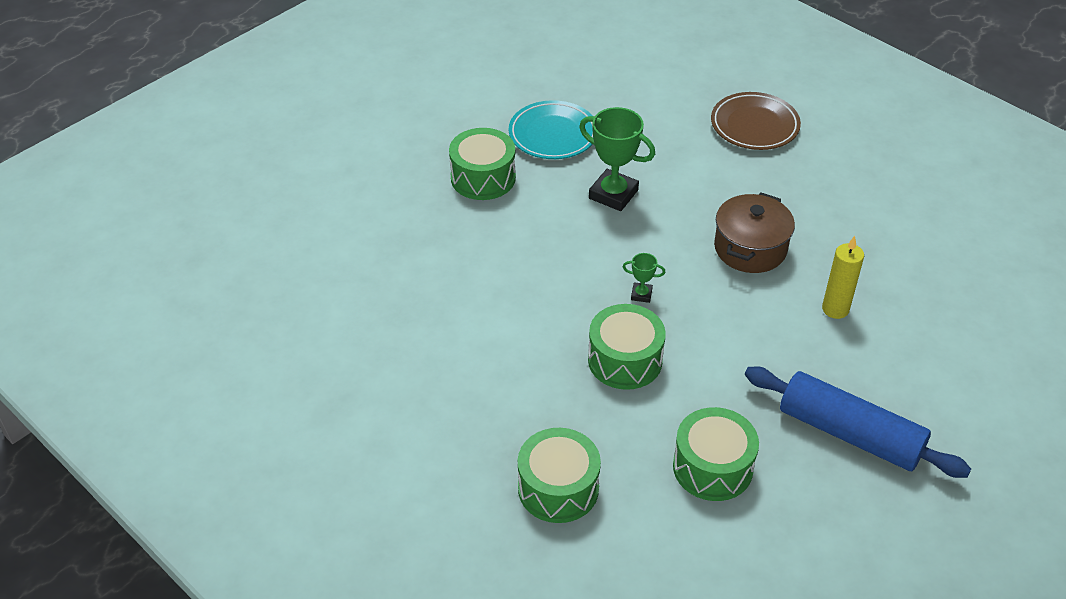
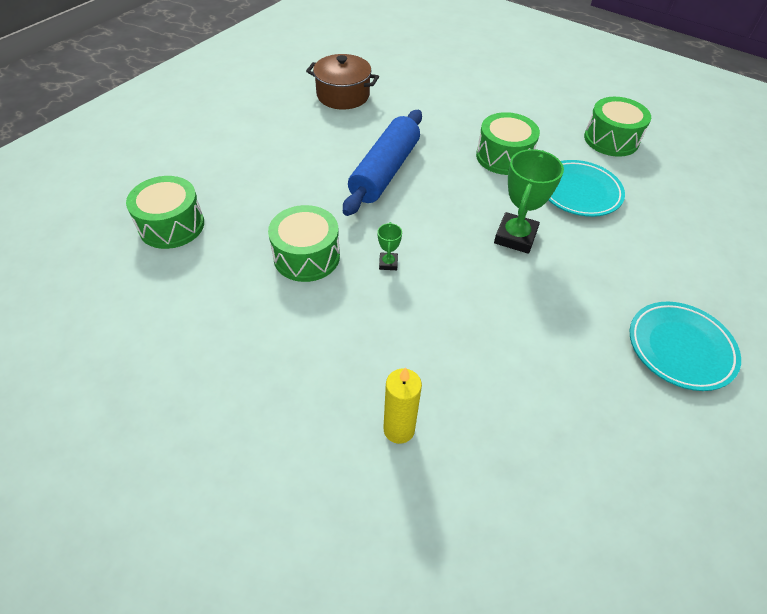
camera: 80 degrees right, 5 degrees up
(712, 467) = (183, 322): green drum -> green drum (611, 139)
(750, 248) = (474, 347): brown pot -> brown pot (343, 95)
(754, 126) = (680, 348): brown plate -> turquoise plate
(849, 434) = (217, 439): blue rolling pin -> blue rolling pin (385, 171)

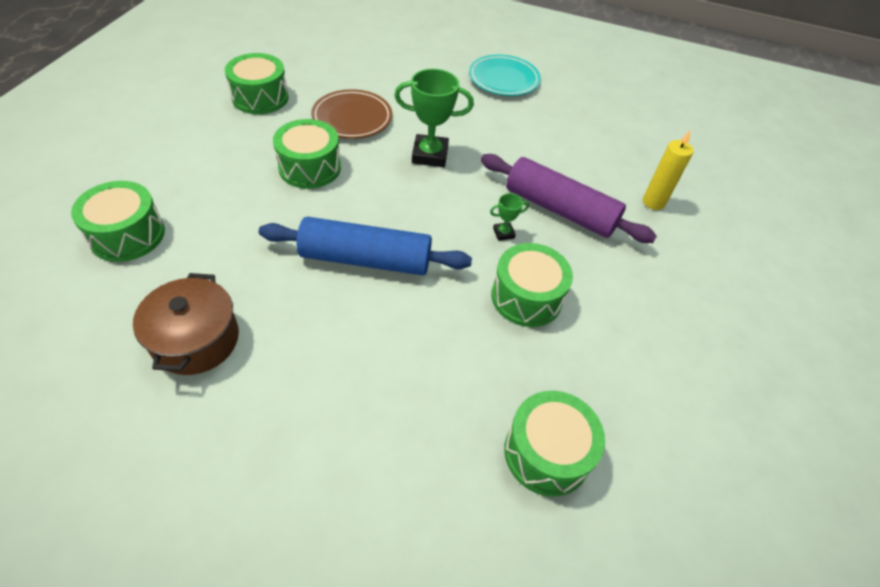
camera: 110 degrees left, 0 degrees up
(409, 321) = (559, 210): none -> purple rolling pin
(442, 74) = (127, 235): none -> green drum
(579, 192) = (352, 118): turquoise plate -> brown plate

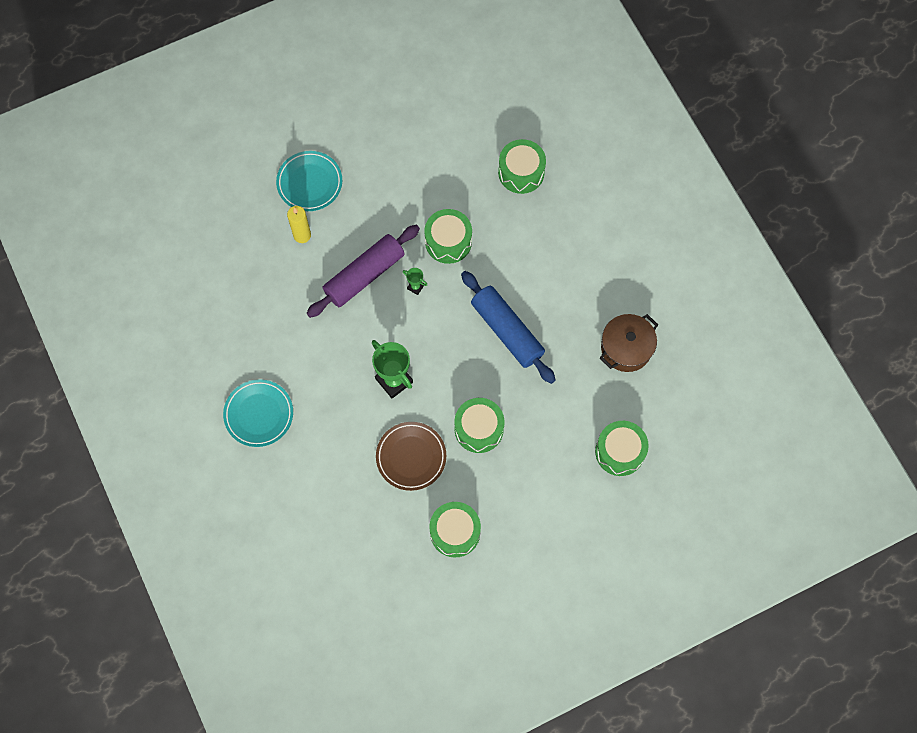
camera: 130 degrees left, 20 degrees up
(559, 210) = (364, 275): purple rolling pin -> purple rolling pin turned 60 degrees clockwise
(716, 247) = (309, 183): none -> turquoise plate

